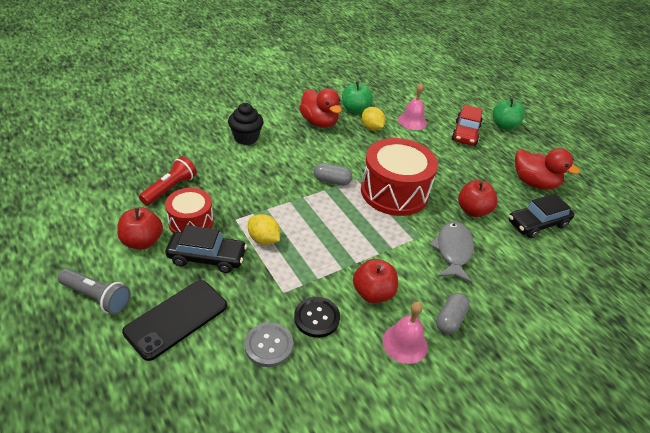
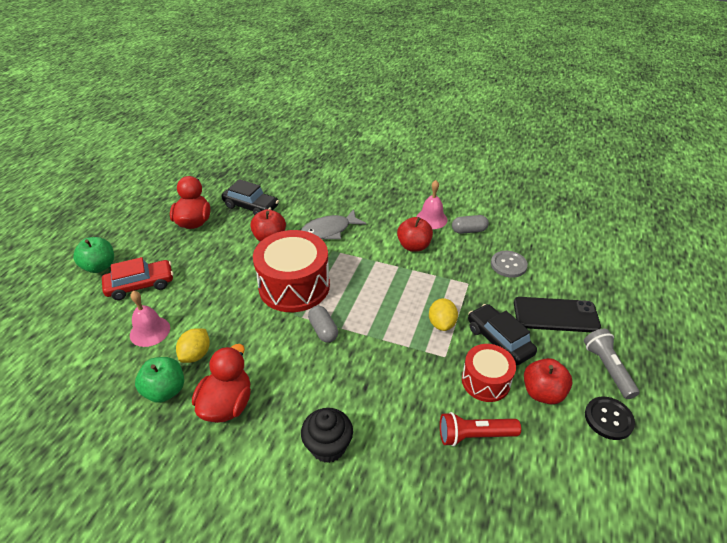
camera: 125 degrees left, 0 degrees up
(316, 318) = (464, 258): black button -> black button (608, 419)
(450, 320) = (392, 210): grey capsule -> grey capsule (469, 230)

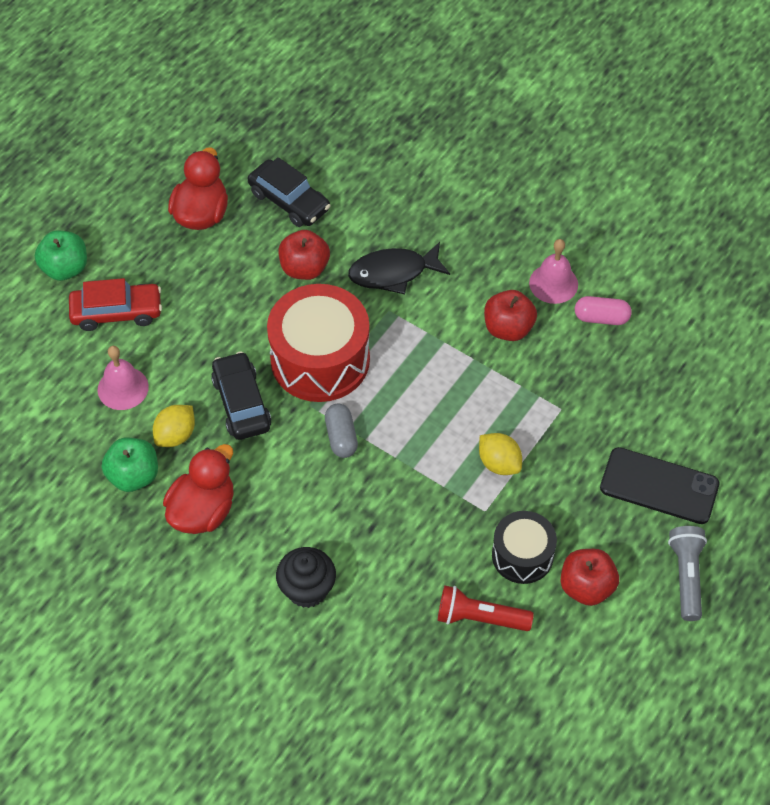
camera: 15 degrees right, 15 degrees up
(329, 231) = (393, 273): grey fish -> black fish
(441, 323) = (499, 463): yellow lemon -> yellow lemon turned 60 degrees counterclockwise
(469, 230) = (601, 318): grey capsule -> pink capsule
(485, 381) = (522, 555): red drum -> black drum
(499, 340) = (564, 505): black car -> black car (241, 403)
(508, 265) = (632, 392): grey button -> none
(608, 419) = (650, 638): black button -> none

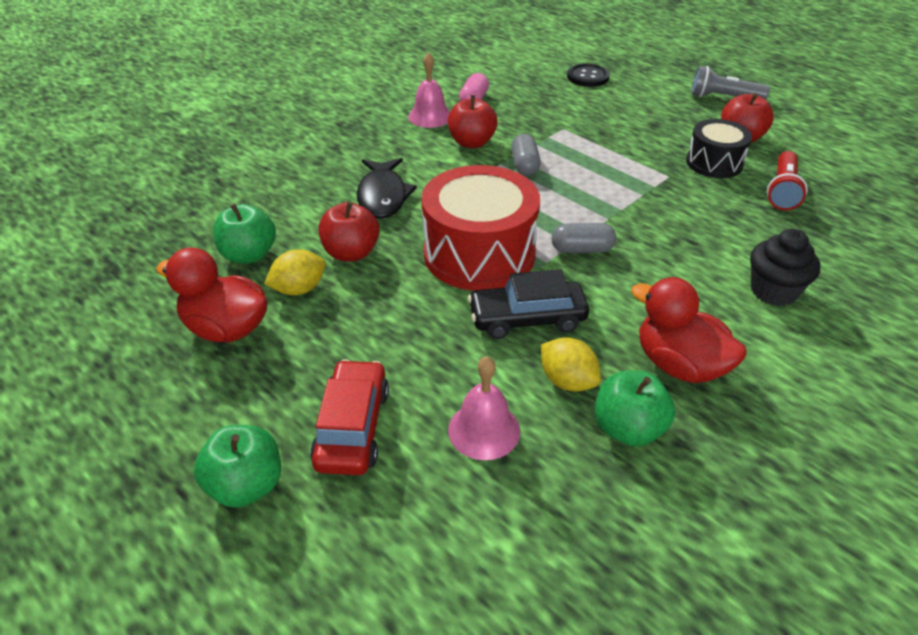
camera: 80 degrees left, 15 degrees down
(289, 201) = (249, 255): black car -> green apple
(474, 379) = (524, 165): none -> grey capsule
(499, 463) = (618, 163): yellow lemon -> yellow lemon (299, 289)
(659, 486) = (642, 98): black phone -> none
(698, 427) = (587, 77): none -> black button

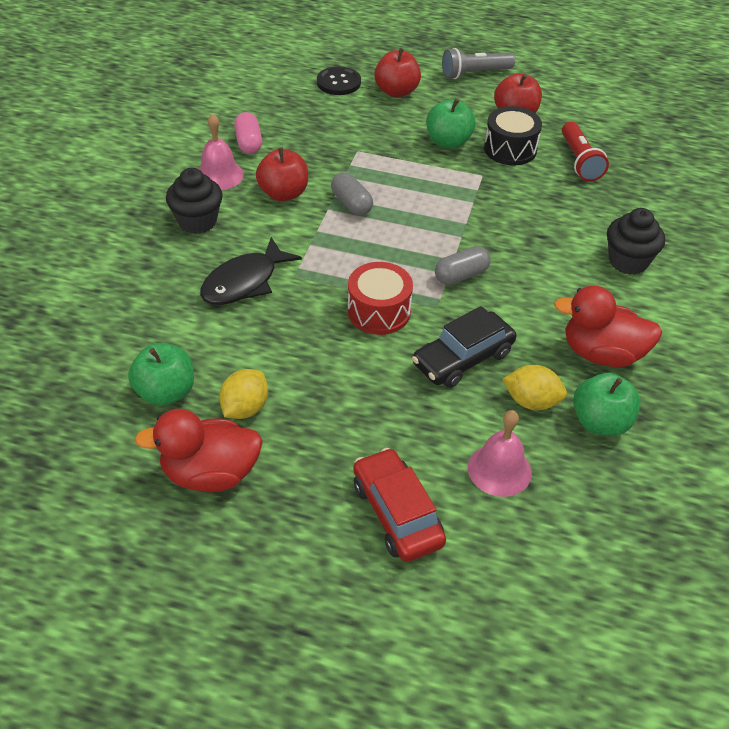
camera: 30 degrees left, 5 degrees up
(246, 486) = (351, 600): green apple -> green apple (448, 142)
(351, 253) = (263, 353): red apple -> red apple (396, 91)
(383, 196) = (244, 282): black fish -> black fish turned 75 degrees clockwise
(384, 143) = (197, 221): none -> black cupcake
(479, 254) = (379, 311): red drum -> red drum, size x0.58

